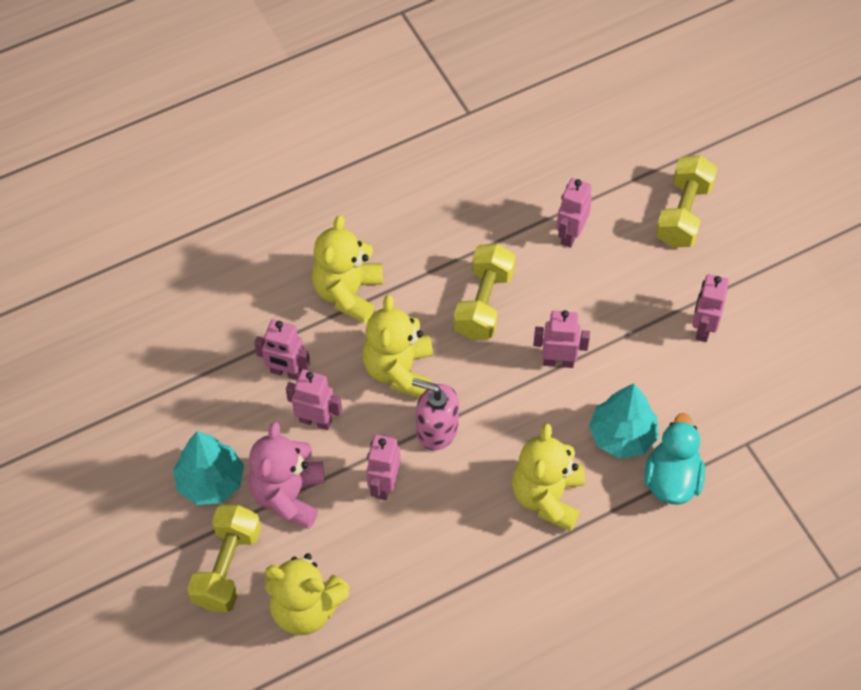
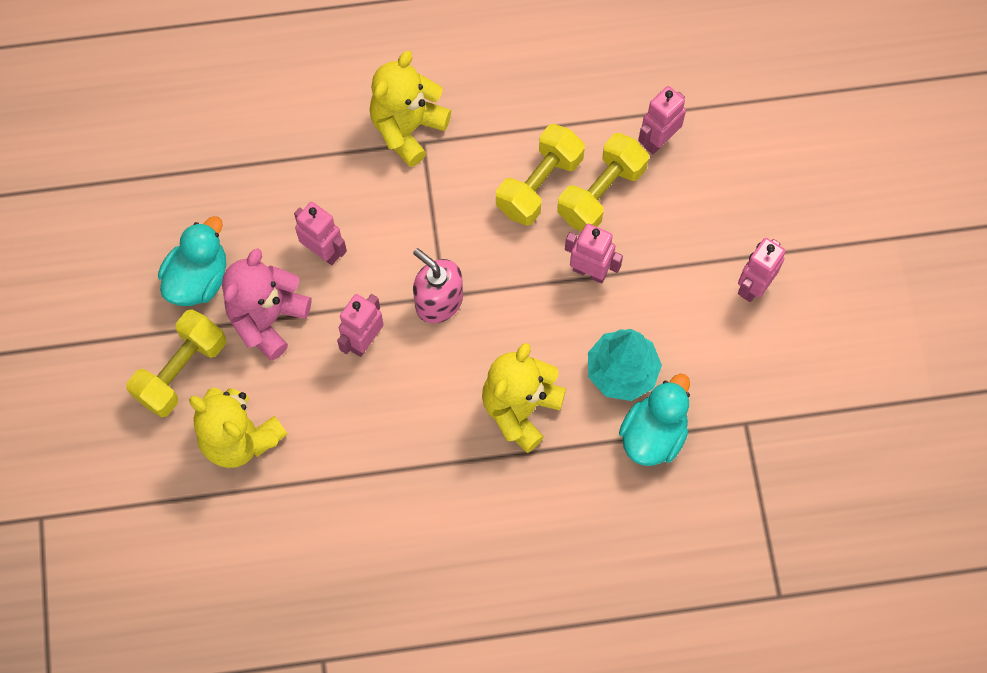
camera: 20 degrees right, 10 degrees up
(210, 481) = (198, 279): turquoise tree -> turquoise duck
(286, 372) = (314, 191): pink robot -> none
(399, 370) = (426, 227): yellow teddy bear -> none
(683, 213) = (785, 156): yellow dumbbell -> yellow dumbbell (601, 193)

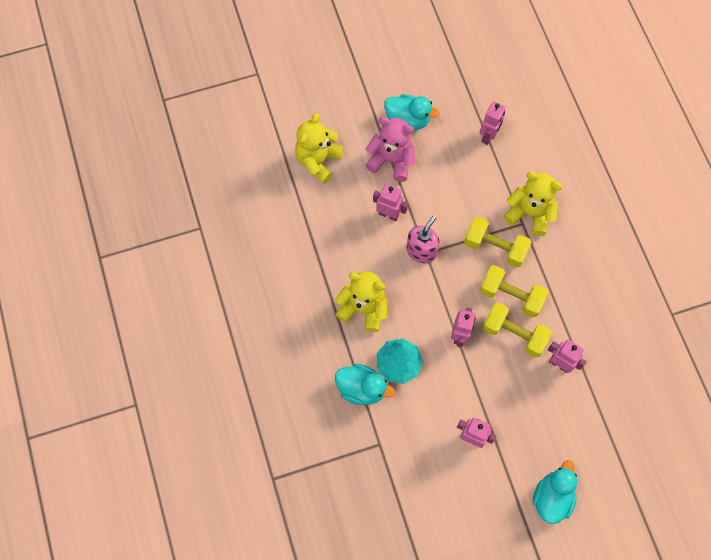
camera: 80 degrees right, 0 degrees up
(181, 371) = (351, 123): yellow dumbbell -> yellow dumbbell (495, 247)
(323, 251) = (439, 182): pink robot -> pink robot (488, 136)
(854, 195) = (552, 497): none -> turquoise duck

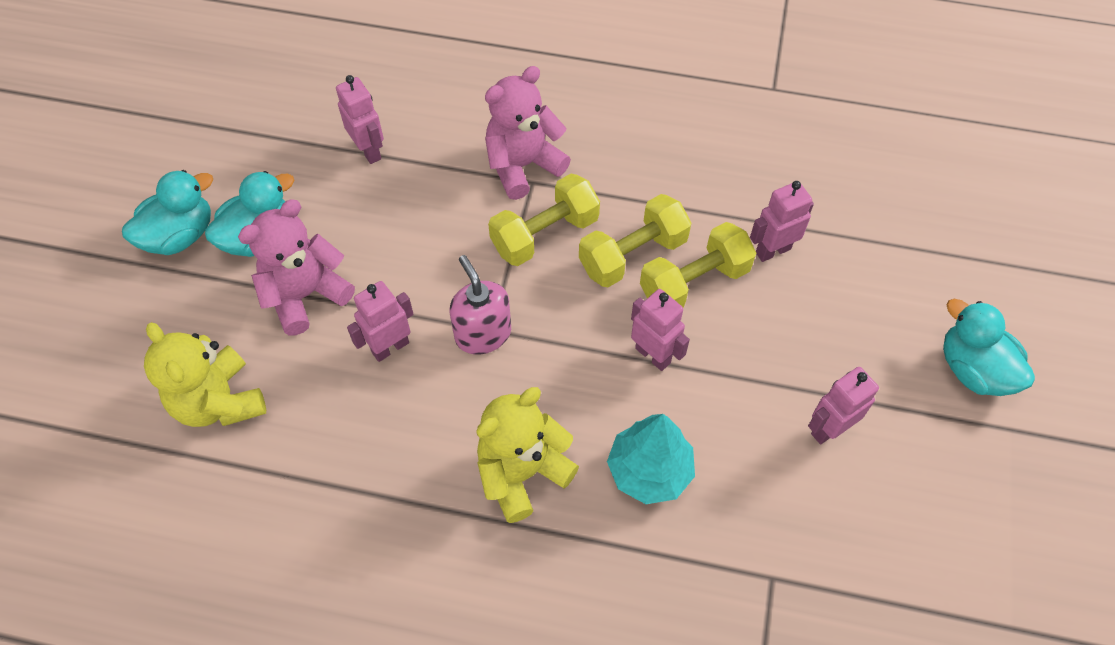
camera: 60 degrees left, 10 degrees down
(361, 388) = (660, 553): turquoise duck -> turquoise duck (180, 235)
(529, 213) = (523, 165): yellow teddy bear -> pink teddy bear

